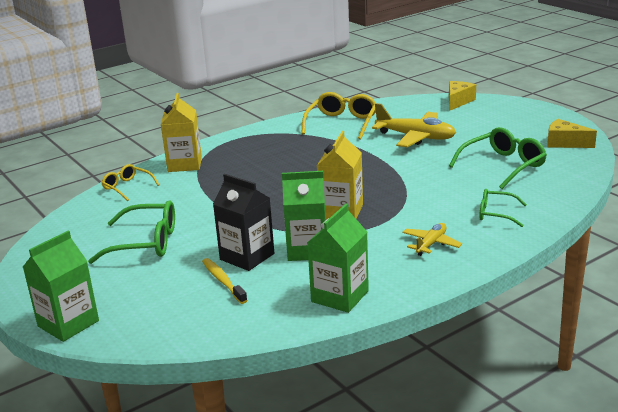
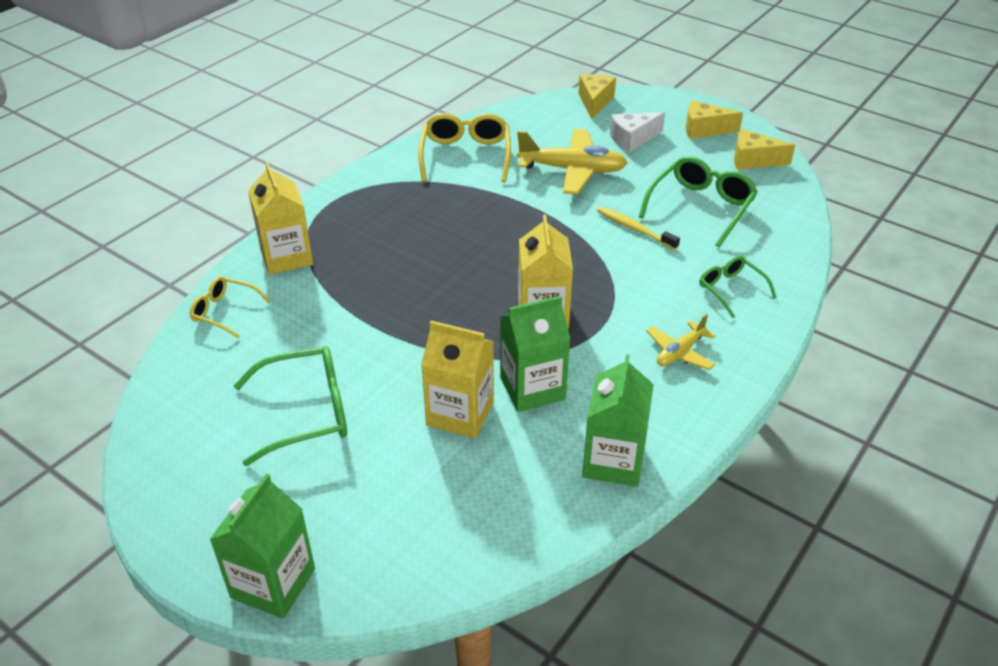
camera: 20 degrees left, 15 degrees up
(223, 281) = (450, 463): yellow toothbrush -> yellow toothbrush (635, 229)
(247, 256) = (460, 414): black carton -> yellow carton
(431, 244) = (680, 352): yellow plane -> yellow plane turned 150 degrees counterclockwise
(474, 124) = (632, 139): none -> white cheese
(496, 214) = (731, 289): green glasses -> green glasses turned 60 degrees clockwise
(535, 123) = (704, 129): none -> yellow cheese

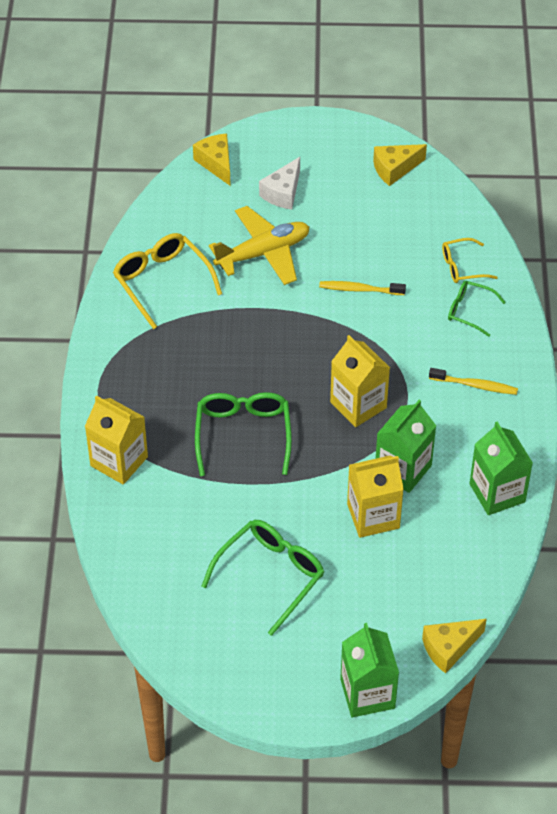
camera: 35 degrees left, 10 degrees up
(224, 312) = (124, 534): yellow glasses -> yellow glasses (462, 267)
(680, 352) = (475, 385): yellow plane -> yellow toothbrush
(701, 207) = (391, 241): green glasses -> green glasses (243, 434)
(704, 129) = (331, 152): yellow cheese -> yellow cheese (449, 648)

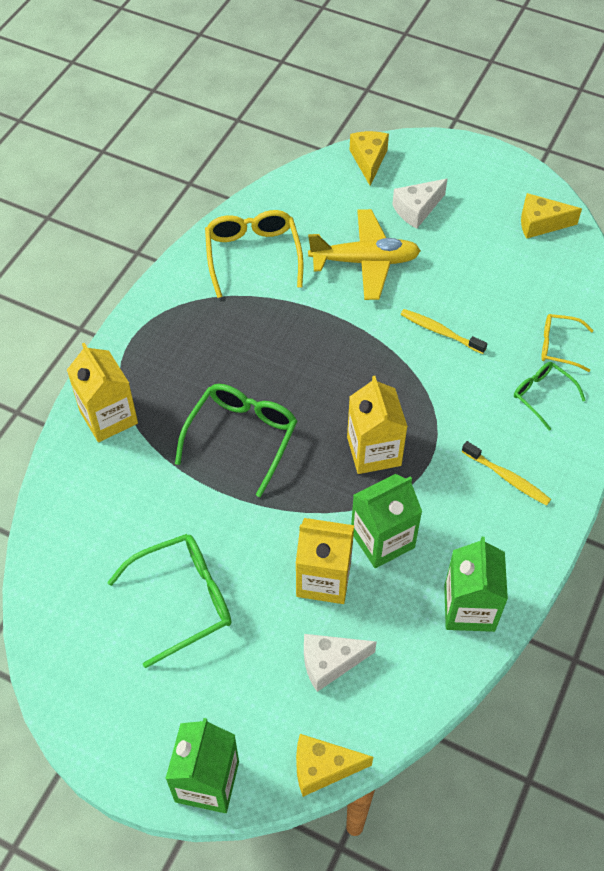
camera: 25 degrees right, 5 degrees up
(413, 574) = (330, 663): none -> white cheese

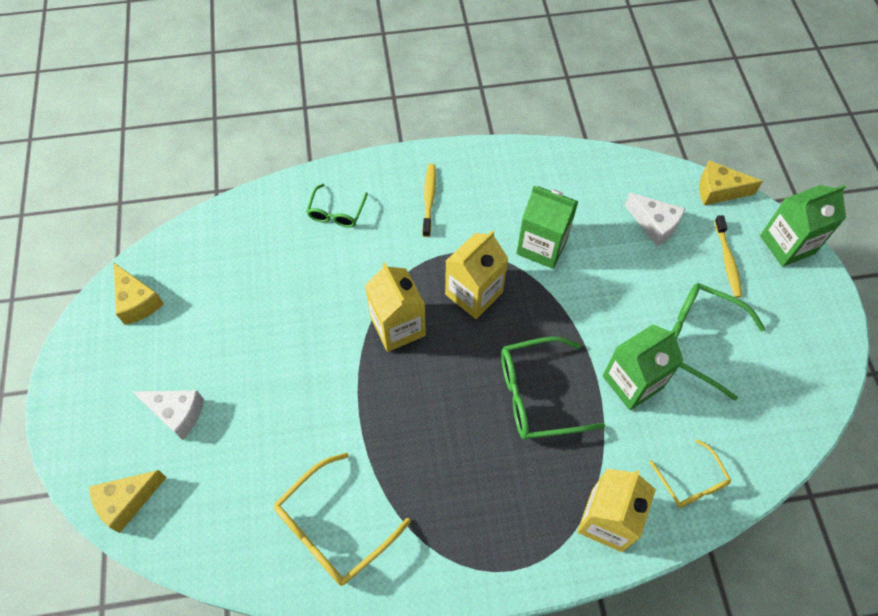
camera: 125 degrees left, 5 degrees up
(322, 768) = (718, 191): yellow cheese -> yellow cheese turned 135 degrees clockwise
(323, 578) = (602, 263): yellow carton -> yellow carton (398, 326)
(365, 261) = (275, 419): yellow plane -> none
(440, 332) = (319, 312): yellow toothbrush -> yellow toothbrush (727, 261)
(469, 608) = (548, 172): green carton -> green carton (632, 382)
(558, 346) = (278, 224): yellow glasses -> yellow glasses (691, 482)

